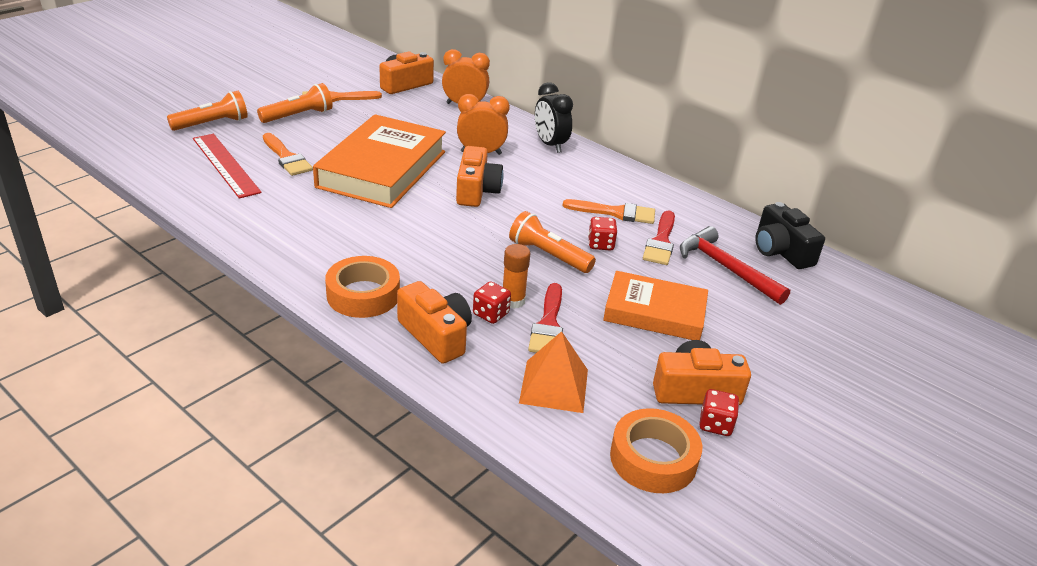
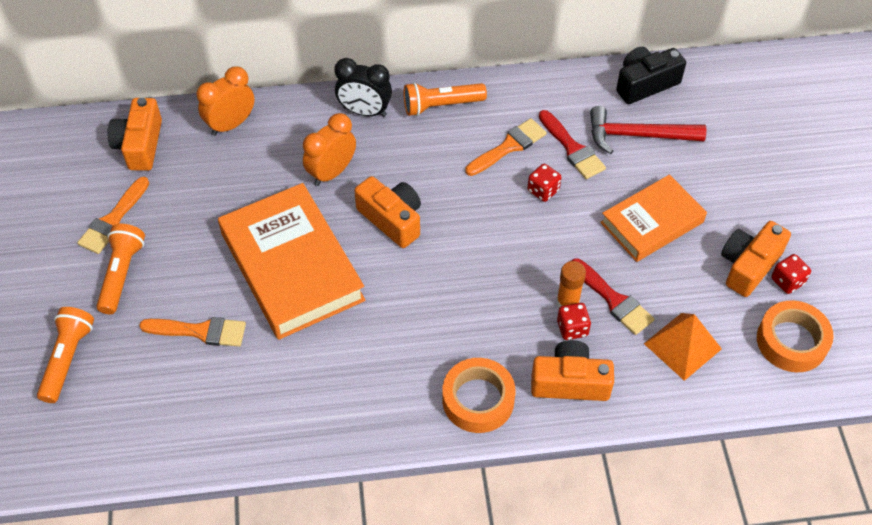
camera: 45 degrees left, 20 degrees up
(225, 165) = (168, 390): red ruler -> none
(548, 255) = (529, 236): orange flashlight -> orange flashlight (441, 105)
(780, 251) = (645, 84): black camera -> black camera turned 135 degrees clockwise

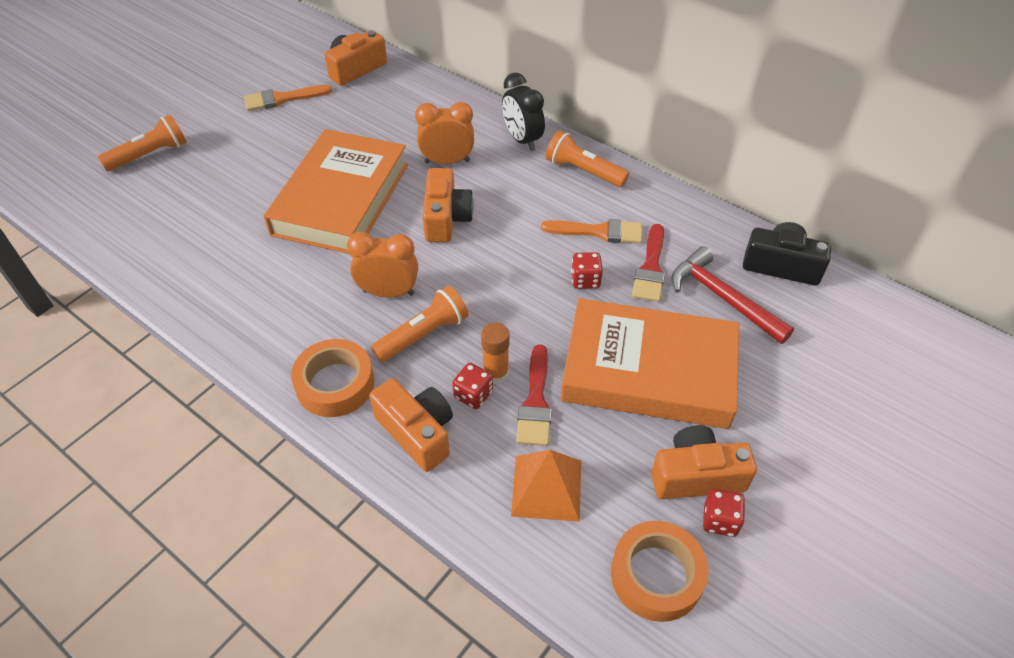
camera: 45 degrees right, 5 degrees down
(122, 274) = (243, 131): orange flashlight -> orange flashlight (423, 335)
(200, 331) = (235, 195): orange brush -> none
(231, 124) = (424, 92): orange clock -> orange clock (388, 292)
(652, 222) = (648, 371): orange book -> orange book, size x1.59

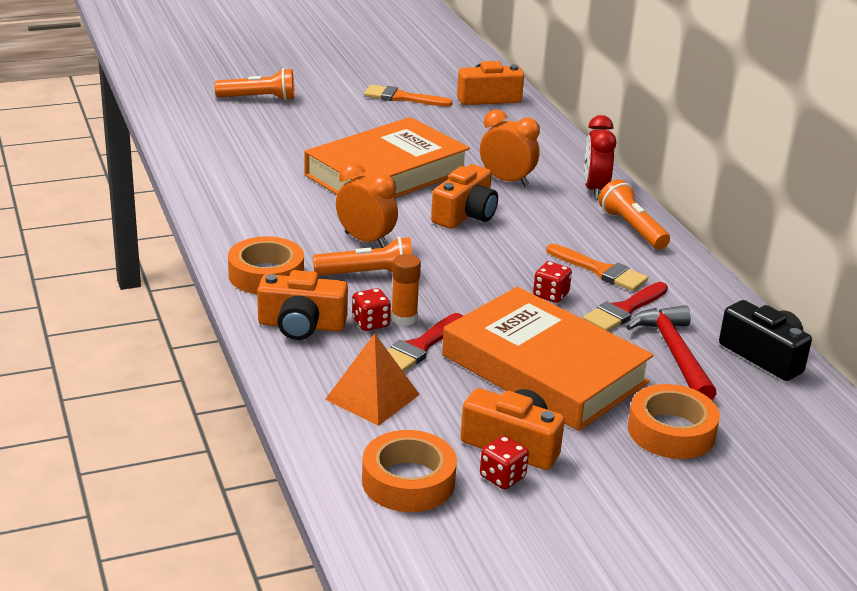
camera: 30 degrees right, 20 degrees down
(417, 432) = (301, 325): orange camera -> orange camera turned 105 degrees clockwise
(522, 140) = (594, 190): black clock -> red clock
(789, 387) = (671, 431): none -> orange tape

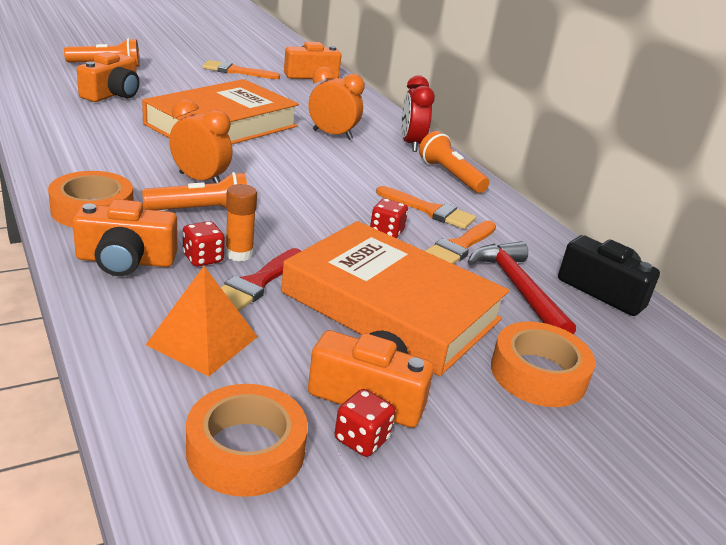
camera: 10 degrees left, 0 degrees up
(465, 214) = (297, 160): orange camera -> orange camera (112, 94)
(624, 310) = (459, 247): red brush -> orange brush

